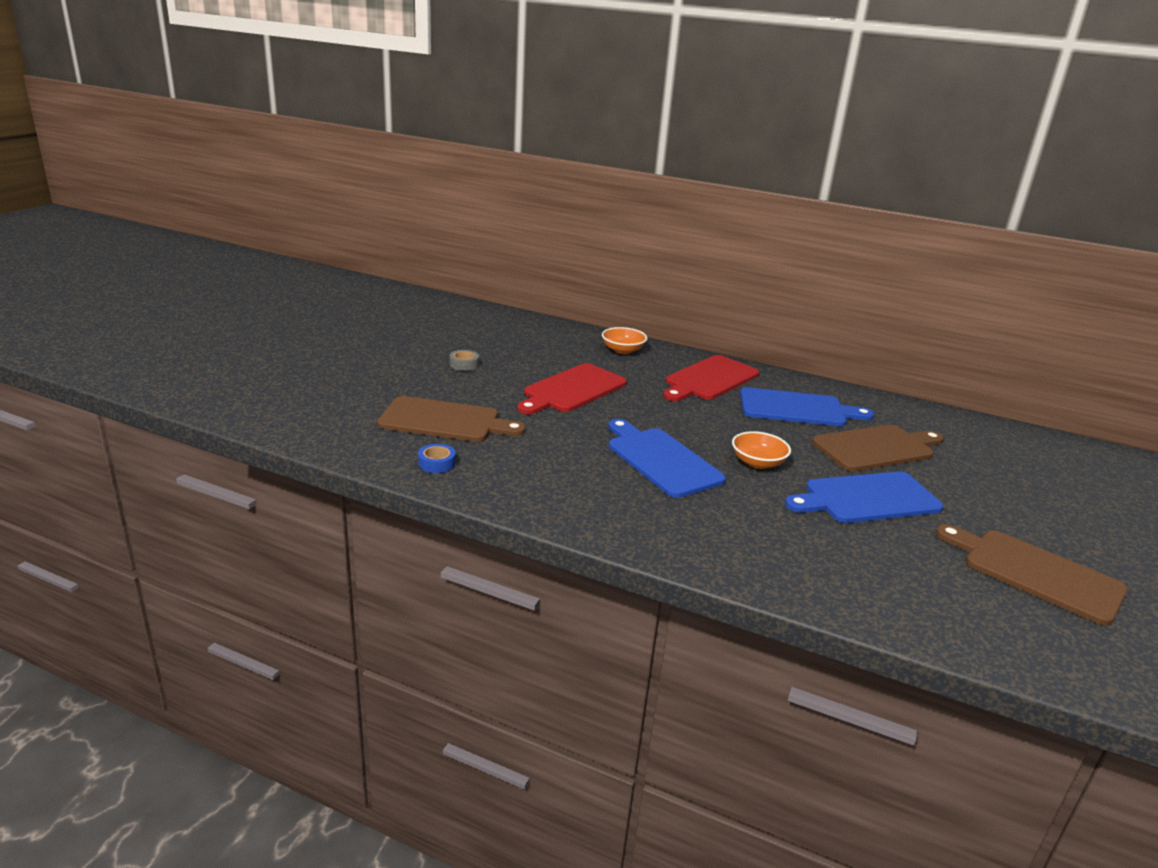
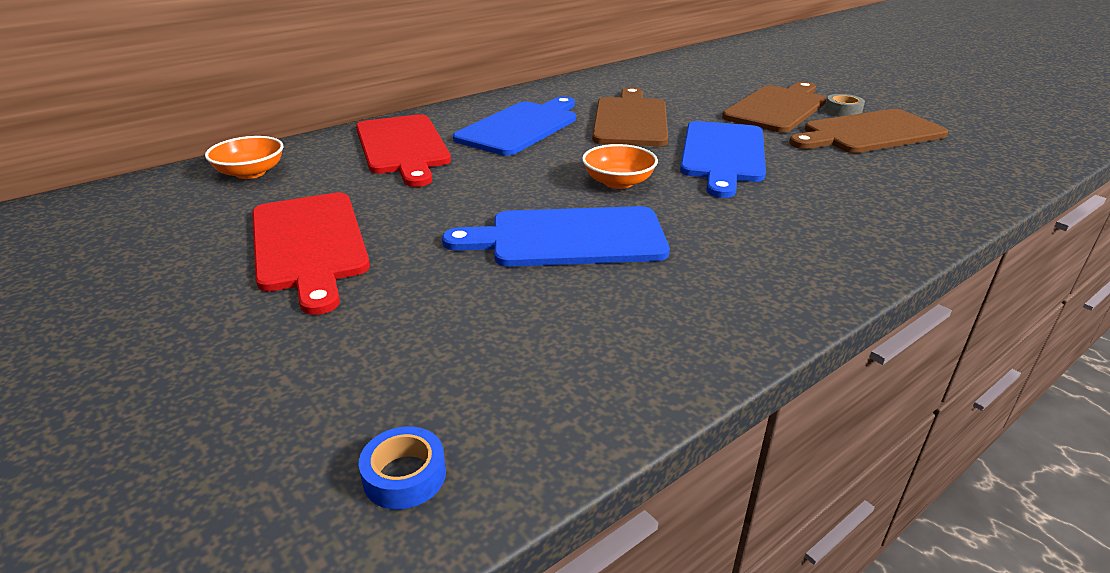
camera: 60 degrees left, 5 degrees up
(445, 421) = (253, 414): brown cutting board -> brown cutting board (777, 108)
(464, 364) = (70, 325): grey tape -> grey tape (843, 111)

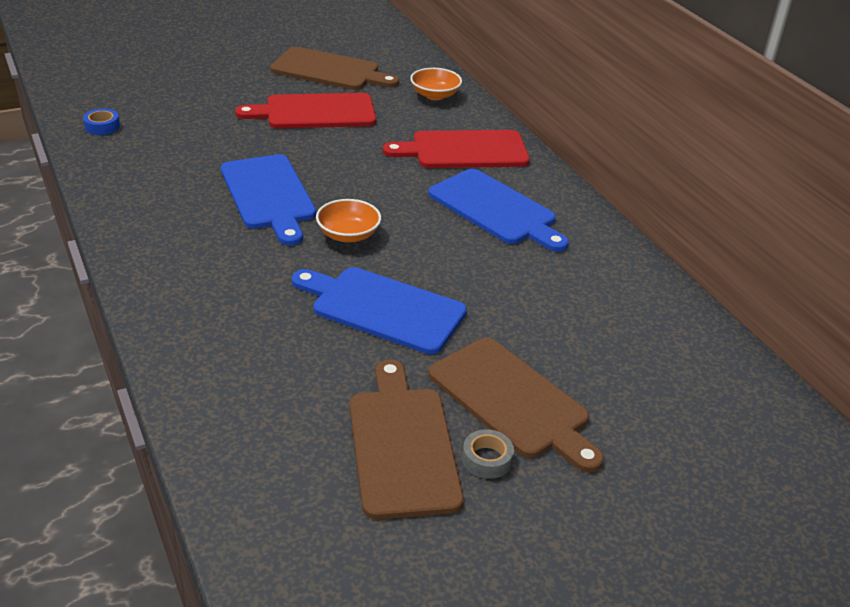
camera: 100 degrees right, 5 degrees up
(568, 238) = (269, 195): blue cutting board -> blue cutting board turned 150 degrees clockwise
(630, 120) = (498, 276): brown cutting board -> brown cutting board (330, 70)

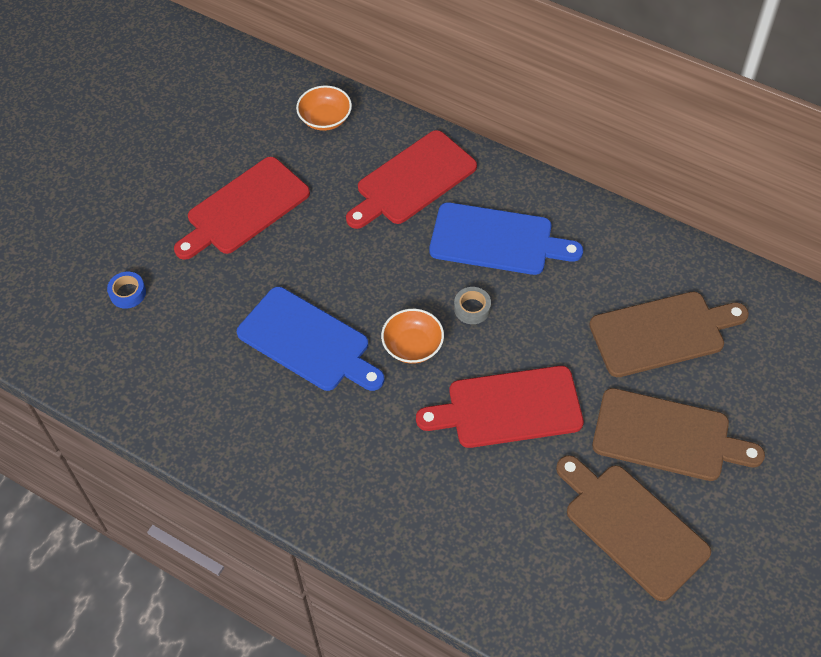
camera: 30 degrees left, 20 degrees up
(102, 126) = (75, 351): blue tape -> blue tape (128, 293)
(330, 70) = (202, 140): brown cutting board -> brown cutting board (662, 333)
(382, 308) = (508, 408): blue cutting board -> red cutting board
(487, 459) = (692, 500): grey tape -> grey tape (472, 308)

